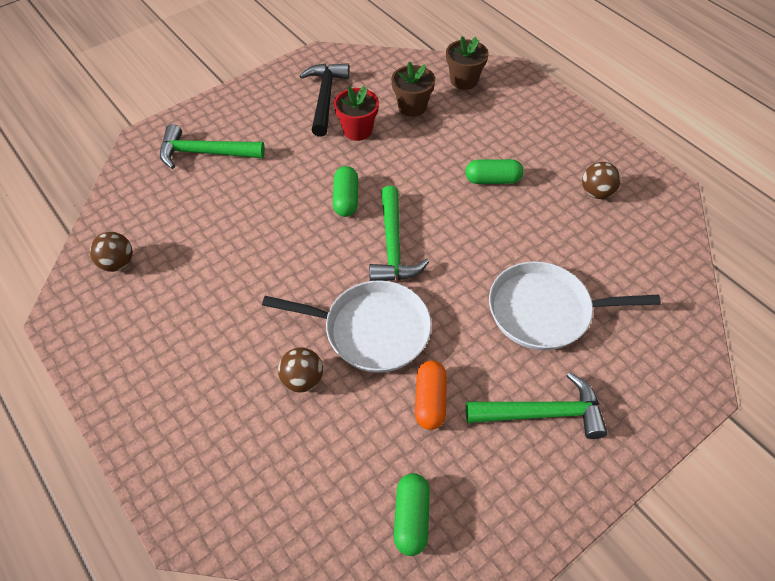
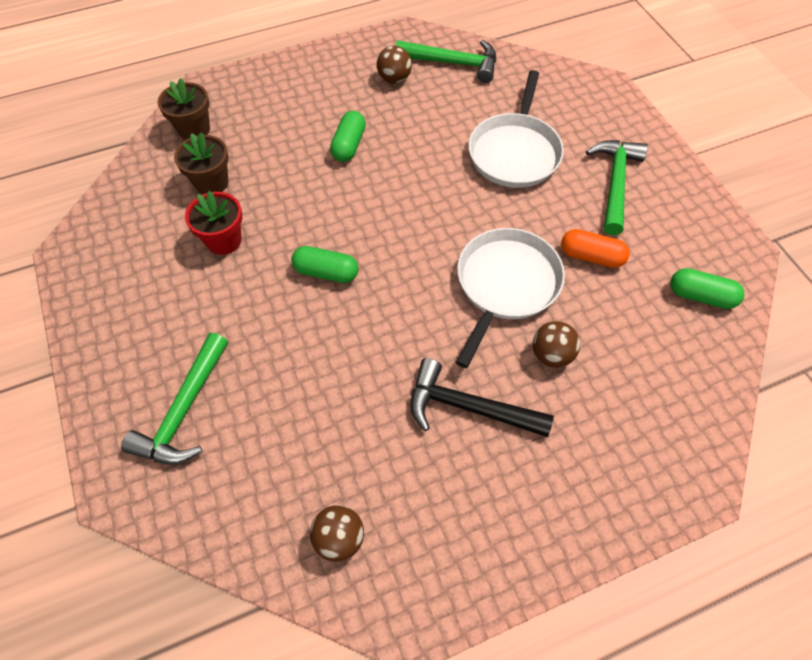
camera: 75 degrees left, 5 degrees up
(325, 97) = (150, 261): black hammer -> black hammer (468, 407)
(393, 246) = (406, 244): green hammer -> green hammer (453, 63)

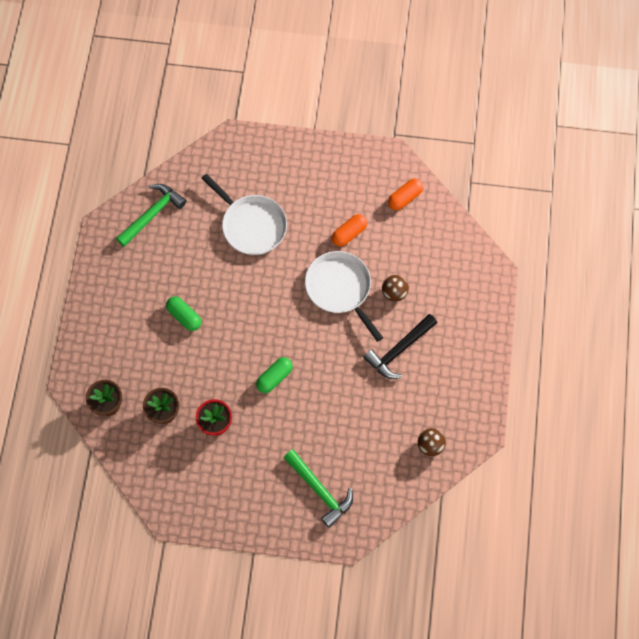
camera: 60 degrees left, 10 degrees up
(394, 79) = (143, 258): brown ball -> none
(615, 183) = (309, 187): green hammer -> none
(701, 296) = (405, 198): green capsule -> orange capsule

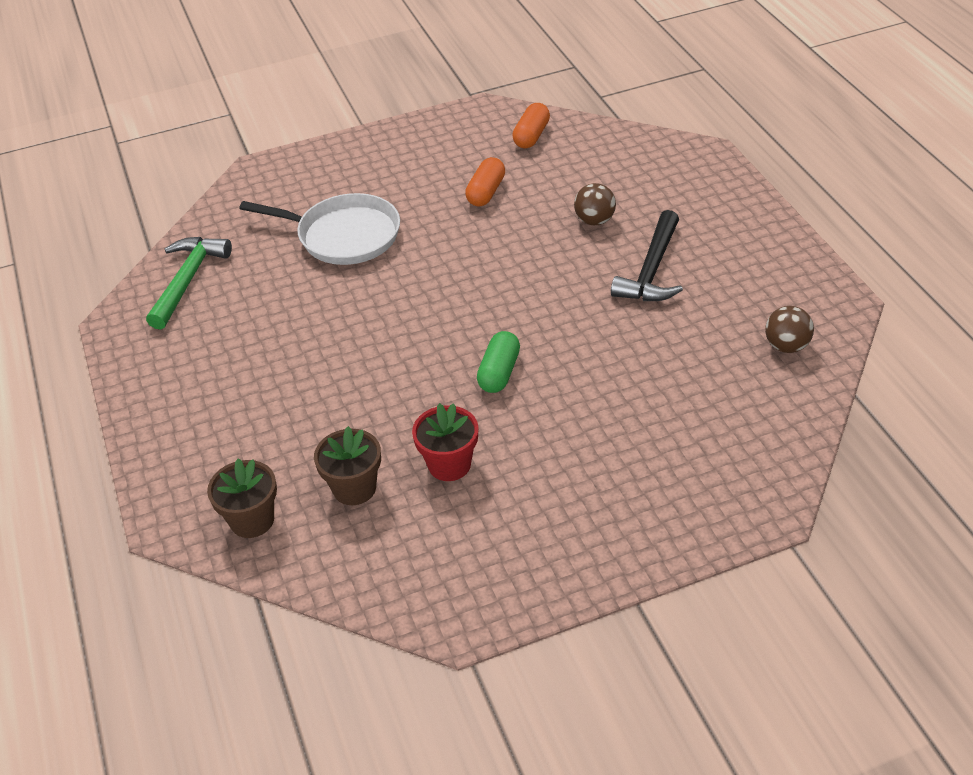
camera: 25 degrees left, 25 degrees down
(184, 316) = (310, 365): green capsule -> none
(320, 490) = (676, 469): green hammer -> none
(340, 288) = (517, 246): white pan -> none

